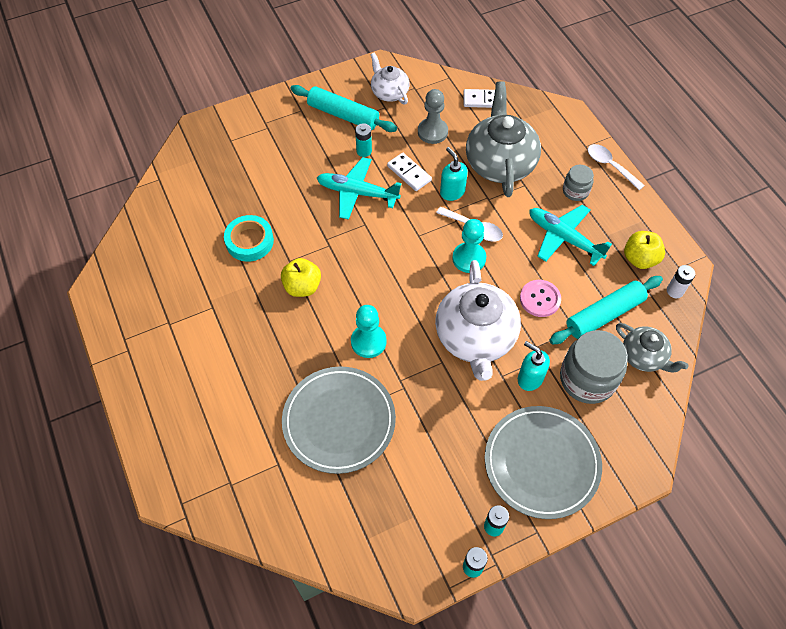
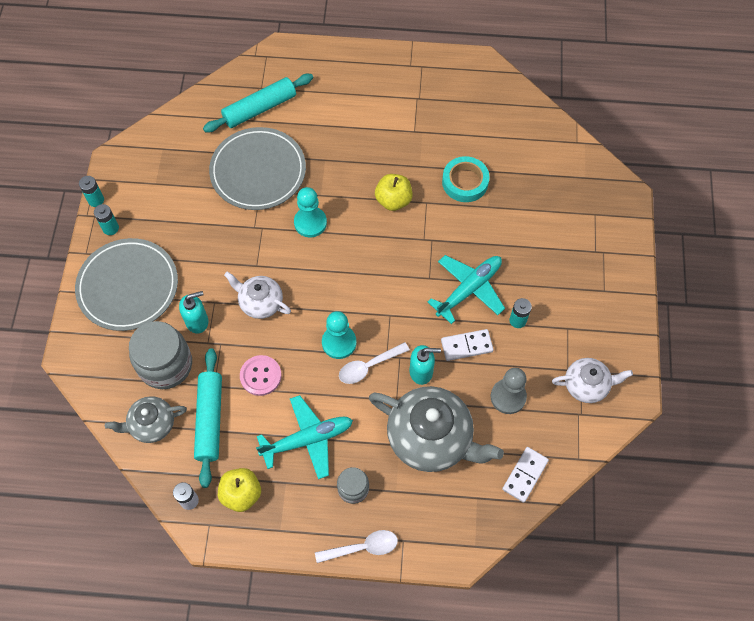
camera: 120 degrees right, 5 degrees up
(343, 115) = (576, 325): turquoise rolling pin -> turquoise rolling pin (260, 108)
(475, 338) = (260, 302): white teapot -> white teapot, size x0.56

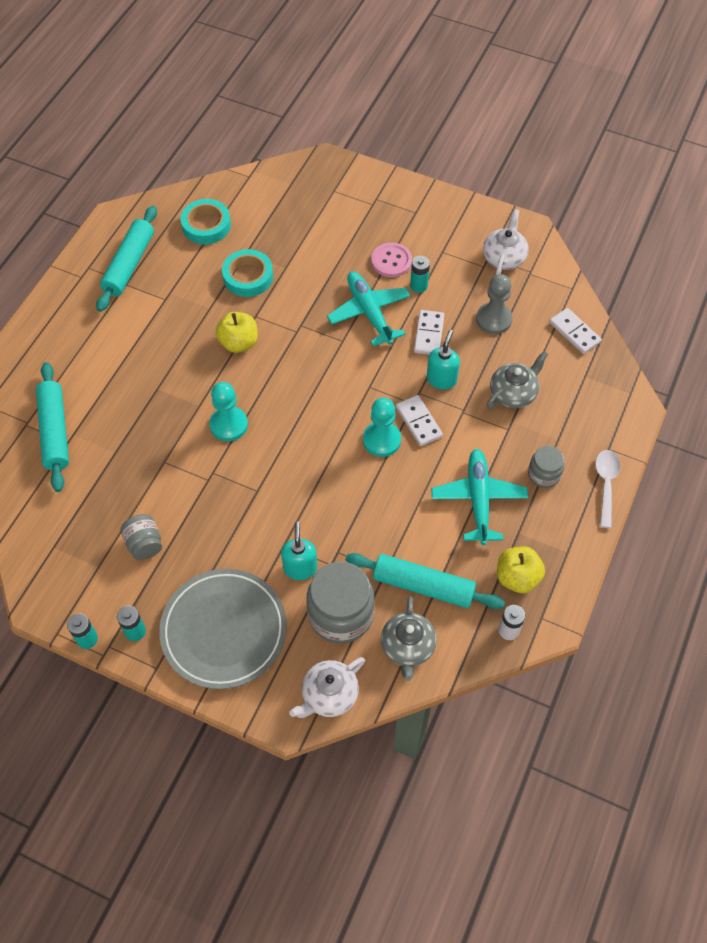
camera: 70 degrees left, 5 degrees down
(183, 206) = (144, 544): none -> grey jar
(258, 171) = (138, 456): grey plate -> none
(260, 302) = (304, 499): white teapot -> white teapot (329, 695)
(260, 376) = (391, 523): pink button -> pink button (391, 261)
(368, 366) = (418, 422): white spoon -> white domino
(431, 438) = (513, 393): grey teapot -> grey teapot, size x0.56
(438, 93) = (129, 264): none -> turquoise rolling pin
(505, 131) = (206, 225): none -> turquoise tape

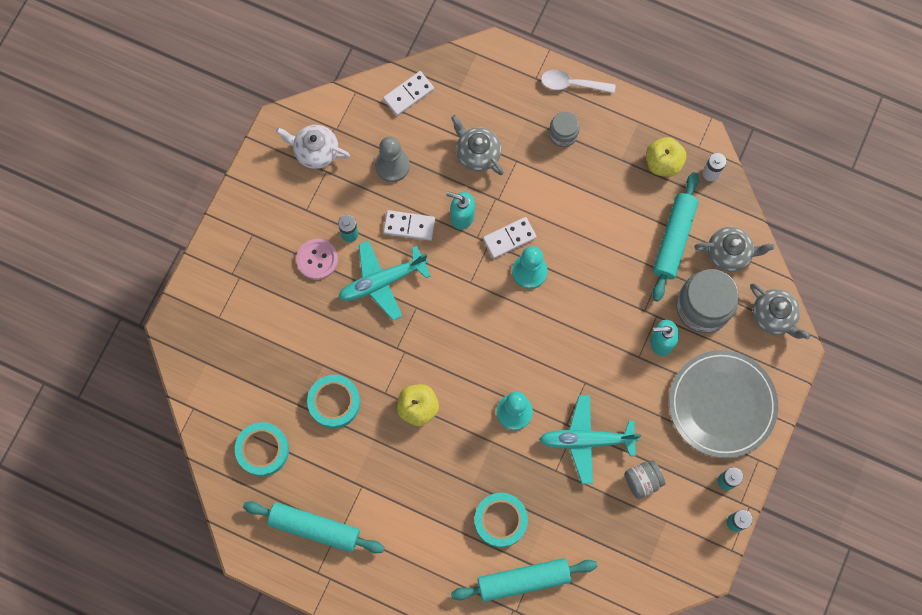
camera: 90 degrees left, 15 degrees up
(118, 412) = (500, 520): none -> turquoise tape
(329, 695) = (774, 316): white teapot -> grey teapot
(478, 500) = (589, 190): turquoise plane -> turquoise plane (587, 440)

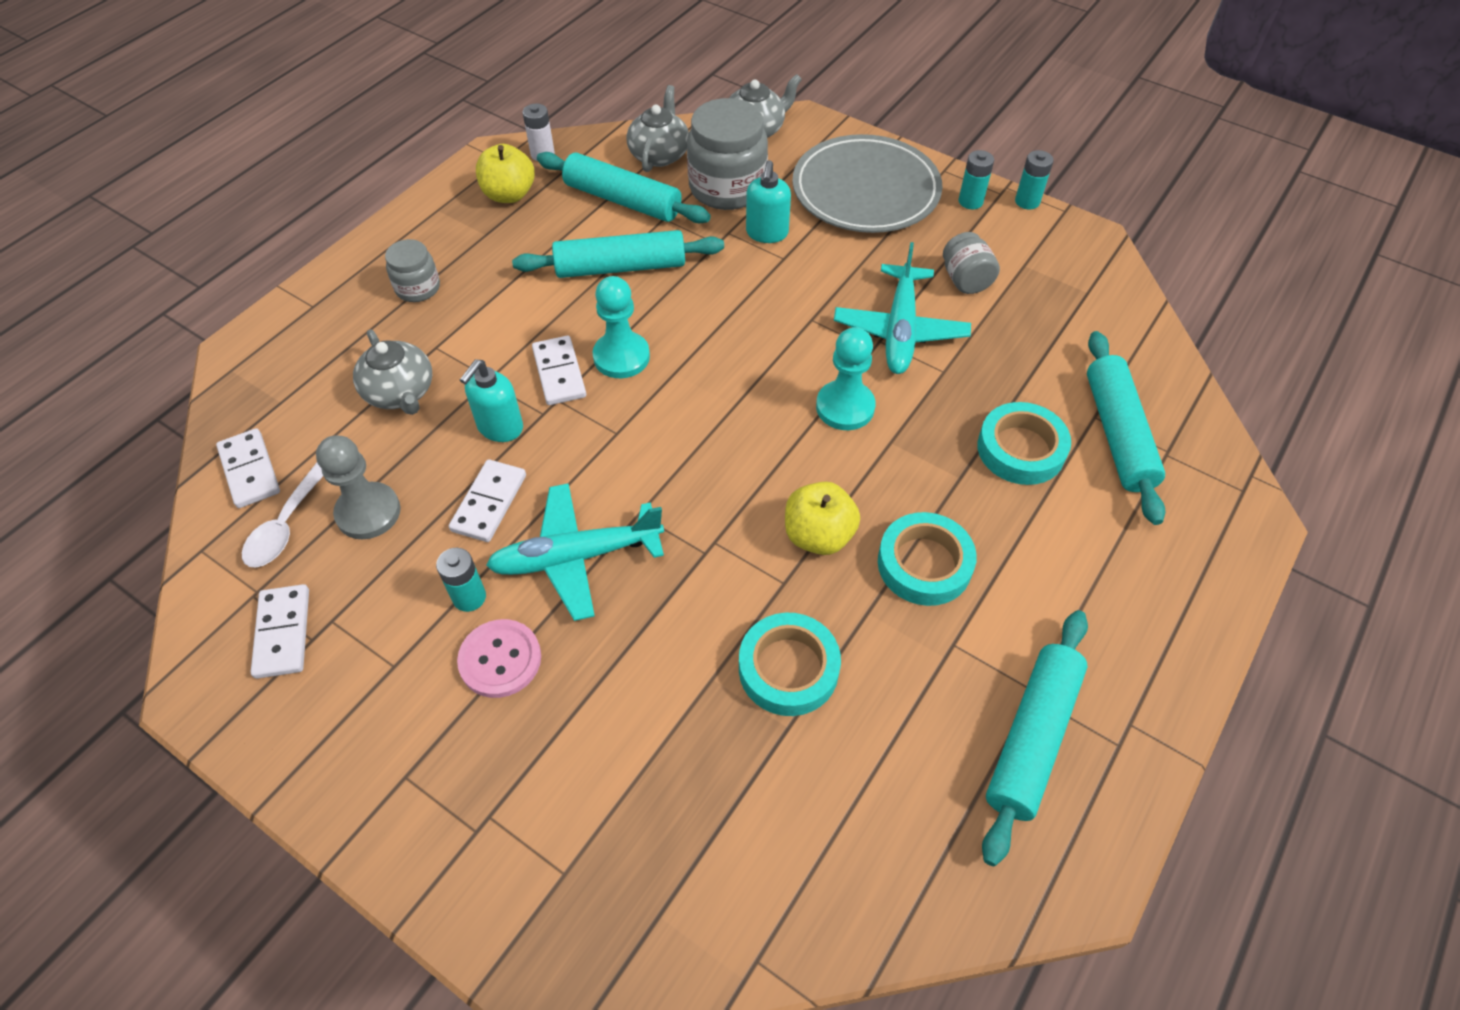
camera: 80 degrees left, 20 degrees down
(262, 450) = (867, 817): turquoise tape -> turquoise tape (924, 564)
(315, 151) = (283, 633): white teapot -> white domino
(382, 281) = (577, 557): turquoise plane -> turquoise plane turned 90 degrees clockwise
(477, 153) = (400, 393): grey teapot -> grey teapot turned 90 degrees counterclockwise
(572, 84) = (344, 267): white spoon -> white spoon (287, 524)
(607, 253) = (620, 267): none -> turquoise rolling pin

